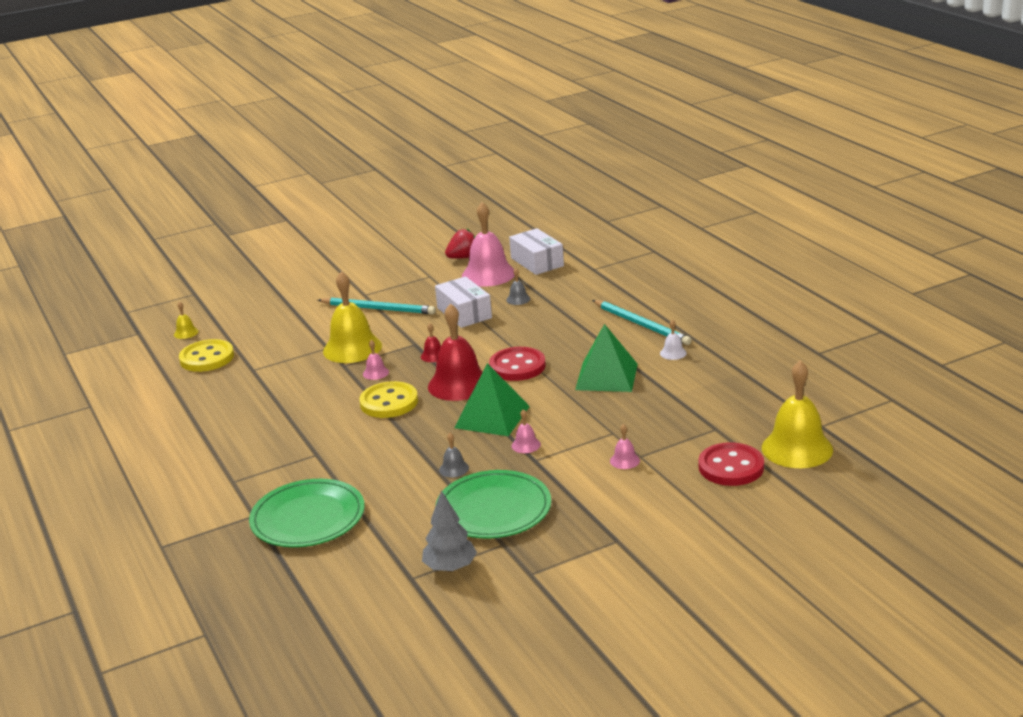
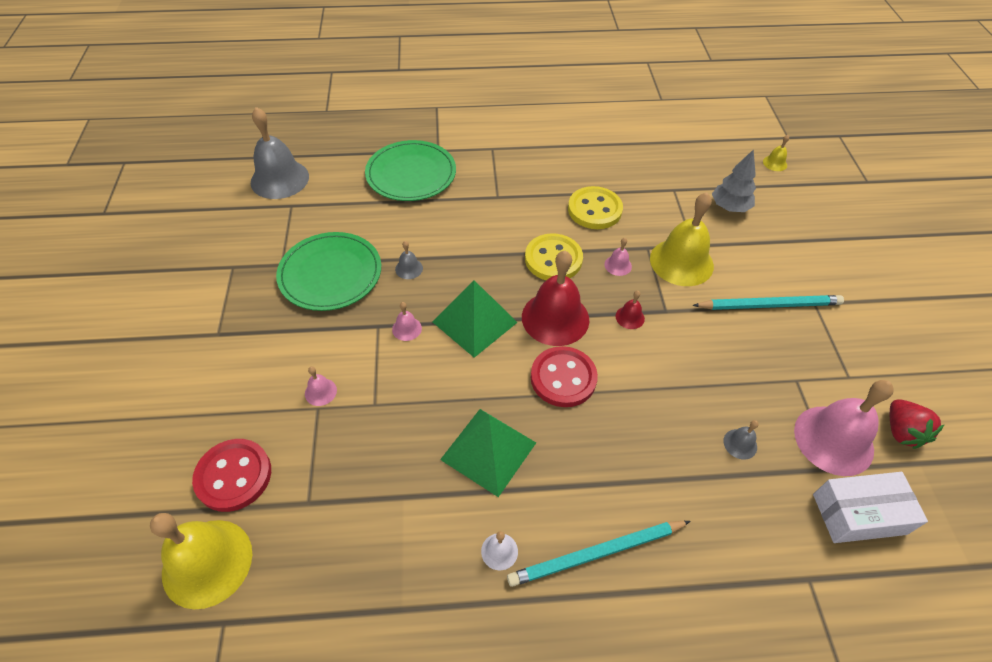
camera: 110 degrees right, 25 degrees up
(207, 358) = (713, 167): yellow button -> yellow button (594, 210)
(370, 608) = (280, 179): none -> grey bell
(378, 309) = (769, 305): turquoise pencil -> turquoise pencil turned 135 degrees counterclockwise
(450, 567) = (283, 227): grey tree -> grey tree (729, 207)
(464, 313) = (723, 376): white box -> none

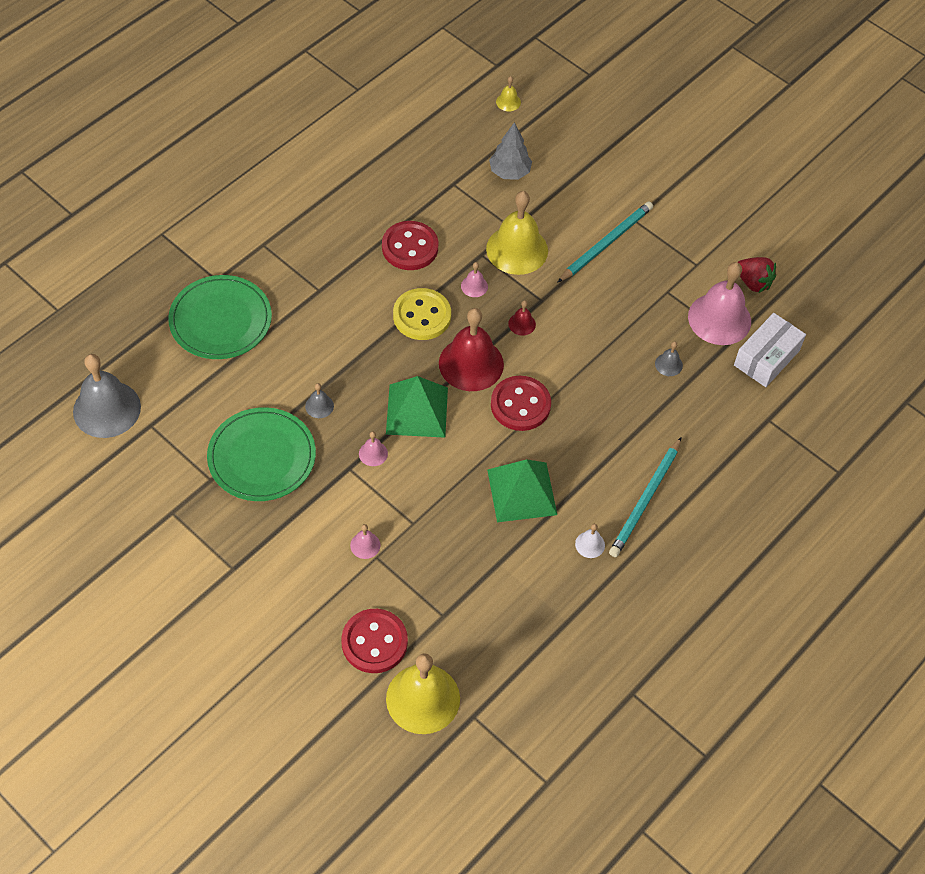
camera: 45 degrees left, 5 degrees up
(594, 210) = (410, 247): yellow button -> red button

